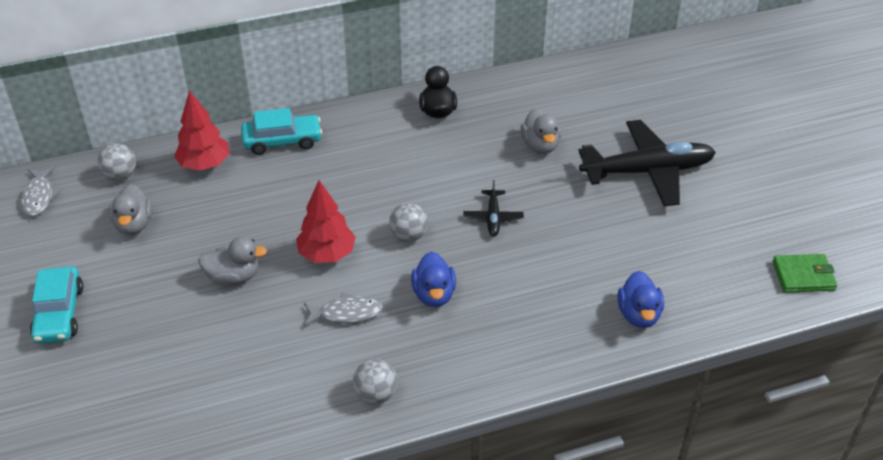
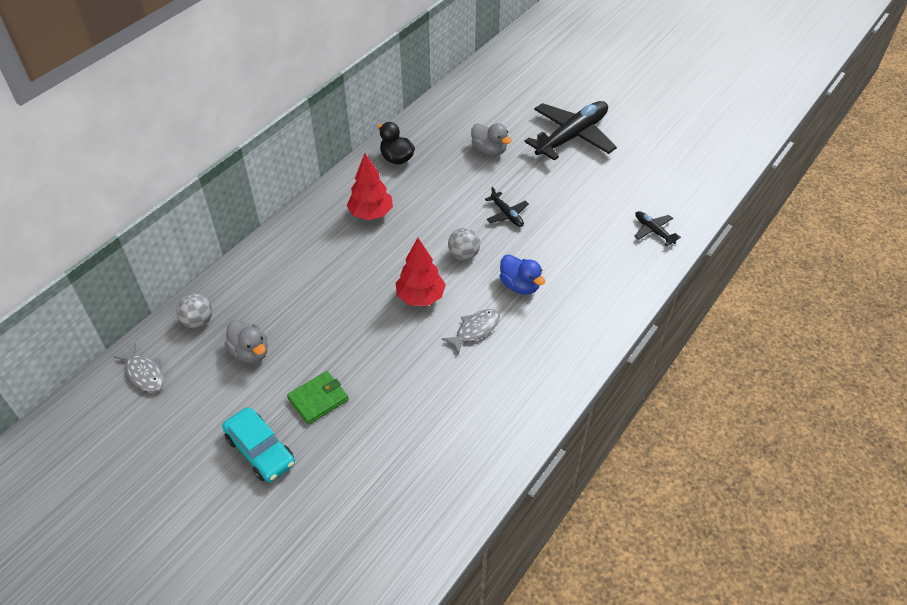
camera: 35 degrees left, 5 degrees up
(204, 164) = (260, 279): red tree -> red tree (371, 214)
(233, 277) = (369, 349): grey duck -> none
(282, 141) = (304, 233): turquoise car -> none
(376, 394) = (549, 372): grey ball -> none
(638, 315) = (653, 231): blue duck -> black plane
(803, 276) = (718, 159): green wallet -> green wallet (318, 399)

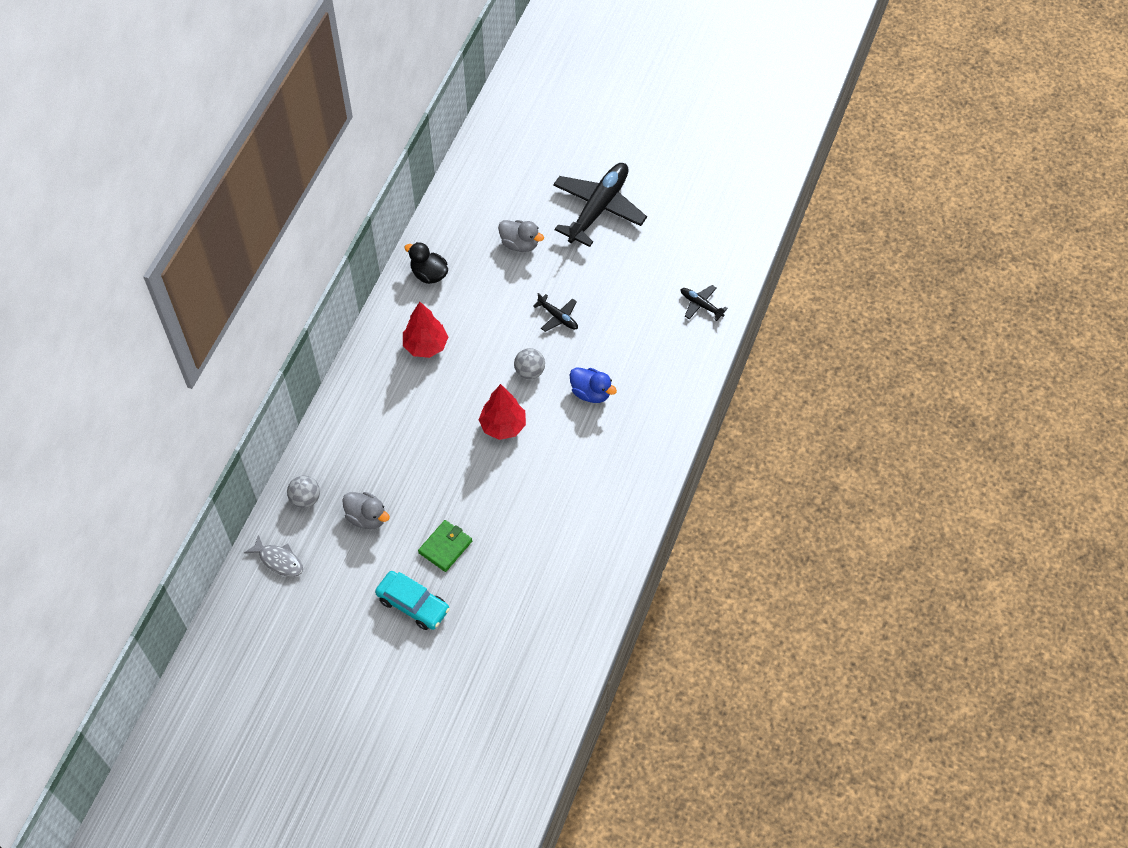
camera: 15 degrees left, 10 degrees up
(475, 330) = (563, 447): grey fish -> none

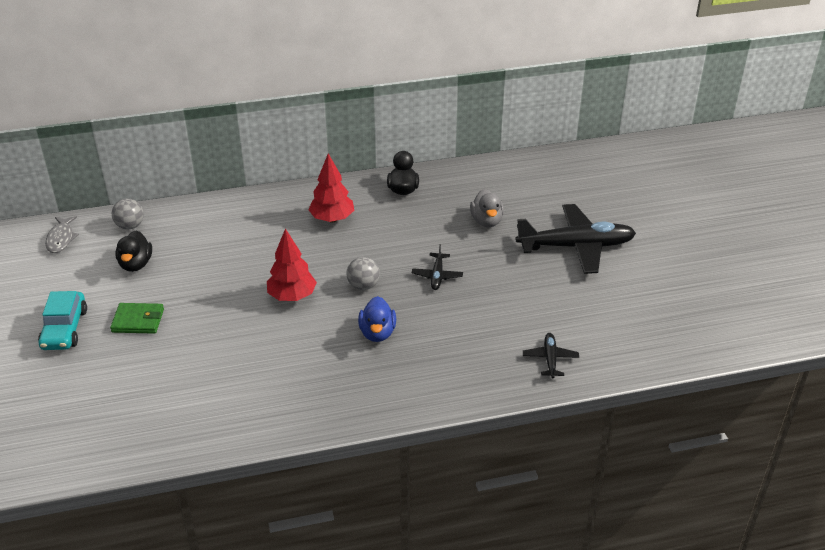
camera: 55 degrees right, 20 degrees down
(367, 517) = (136, 264): grey duck -> black duck

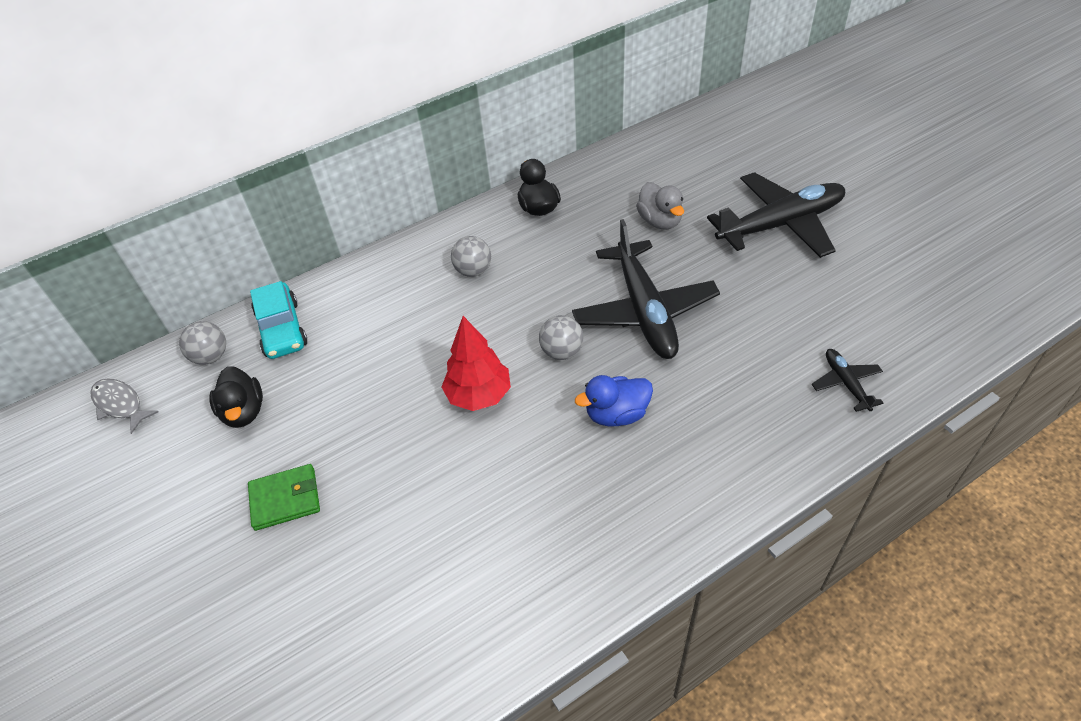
camera: 15 degrees left, 10 degrees up
(61, 239) = (120, 404): grey fish -> grey fish turned 150 degrees clockwise
(64, 329) = (182, 547): turquoise car -> turquoise car (281, 329)
(332, 219) = (473, 271): red tree -> grey ball
(377, 333) = (616, 414): blue duck -> blue duck turned 90 degrees clockwise
(437, 275) = (644, 310): black plane -> black plane, size x2.19

